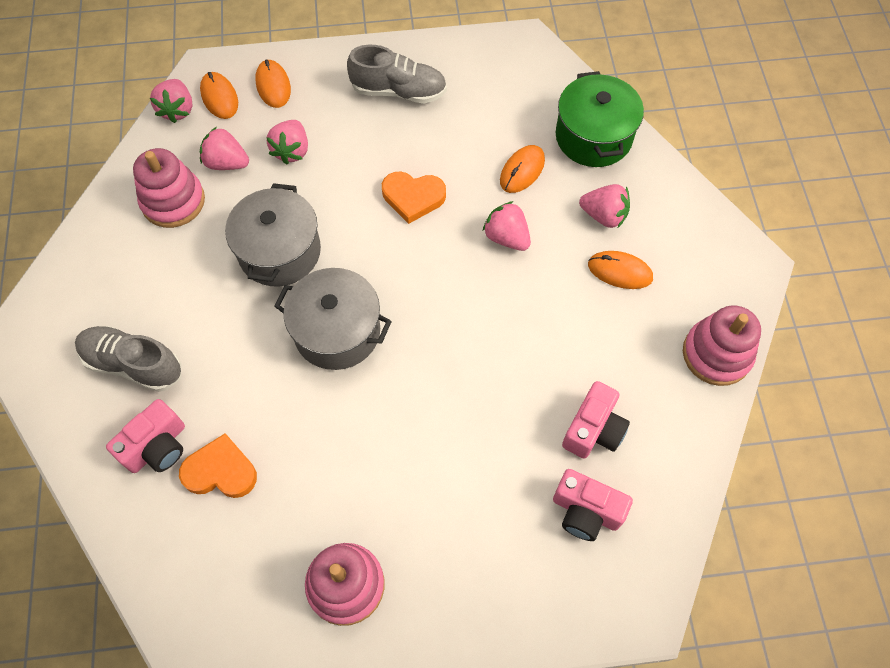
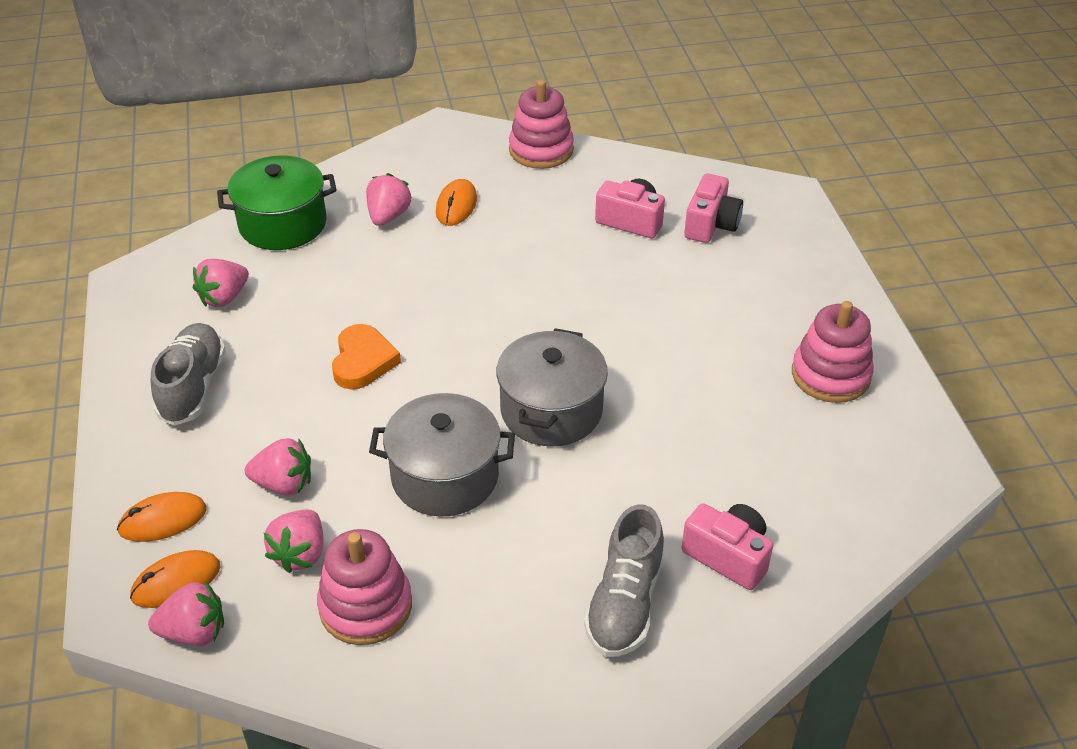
camera: 95 degrees left, 20 degrees down
(220, 471) = (742, 491): orange heart -> none
(506, 237) = (417, 283): pink strawberry -> pink strawberry (224, 297)
(522, 171) = (327, 275): orange mouse -> none

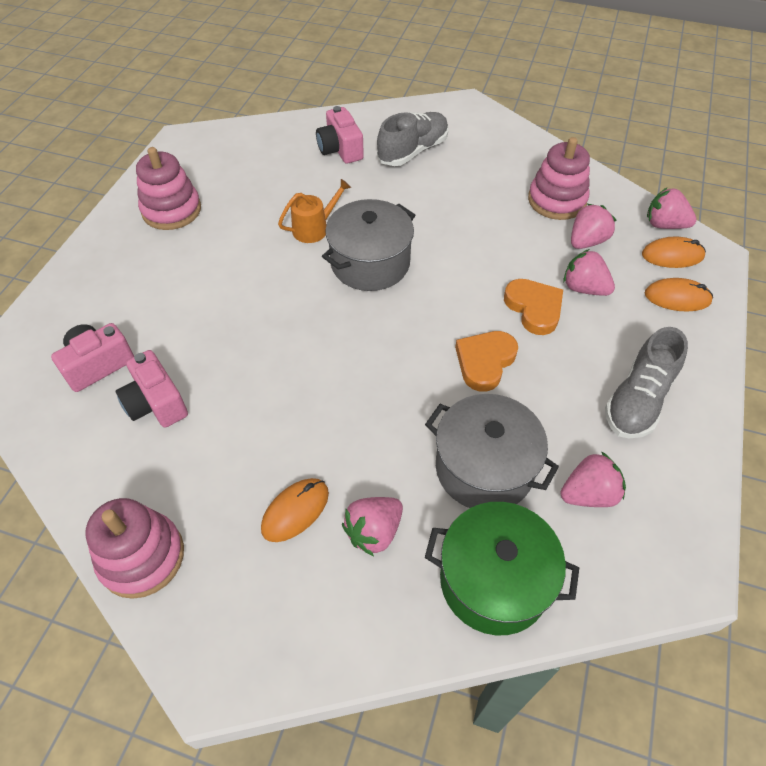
camera: 150 degrees left, 10 degrees up
(335, 435) = (534, 308): none -> orange heart
(445, 476) = (470, 250): grey pot -> grey pot (484, 468)
(650, 423) = (314, 228): none -> orange watering can

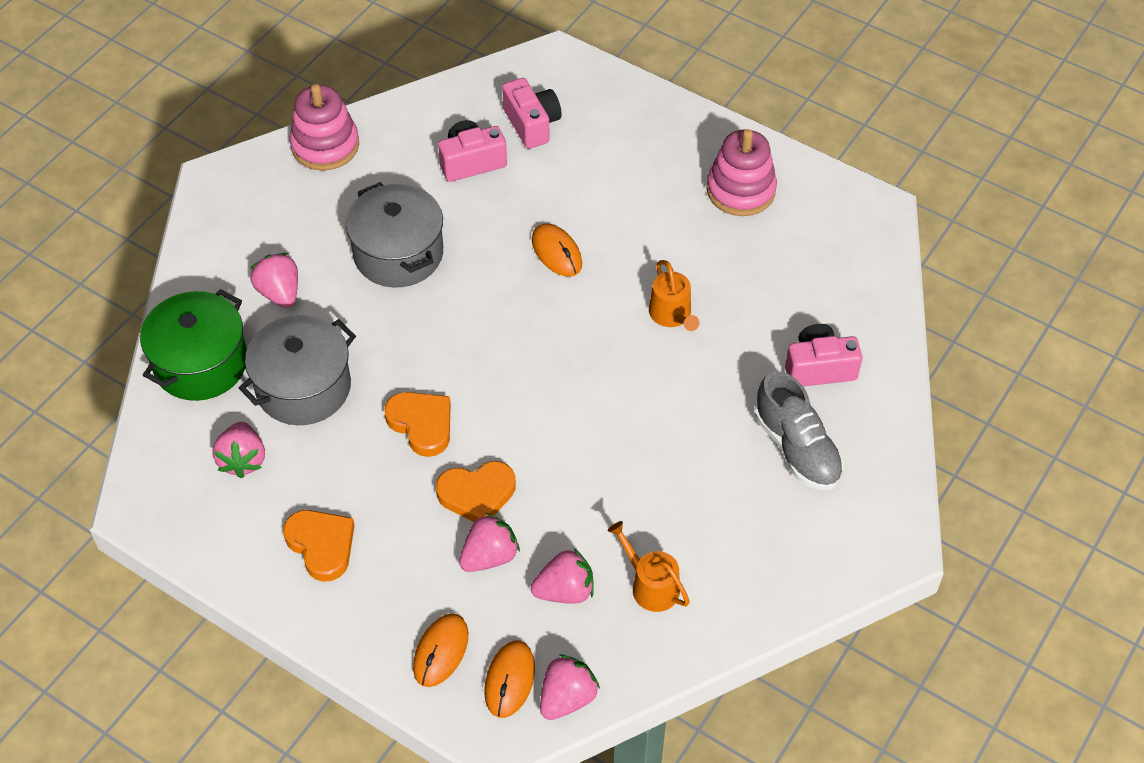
camera: 105 degrees right, 0 degrees up
(295, 511) = (322, 244): orange mouse -> orange mouse (556, 252)
(370, 263) = (598, 356): grey pot -> grey pot (398, 254)
(556, 200) = (651, 586): pink stacking toy -> orange watering can
(586, 241) = (565, 591): pink strawberry -> pink strawberry turned 75 degrees counterclockwise
(638, 400) = (321, 545): grey shoe -> orange heart

